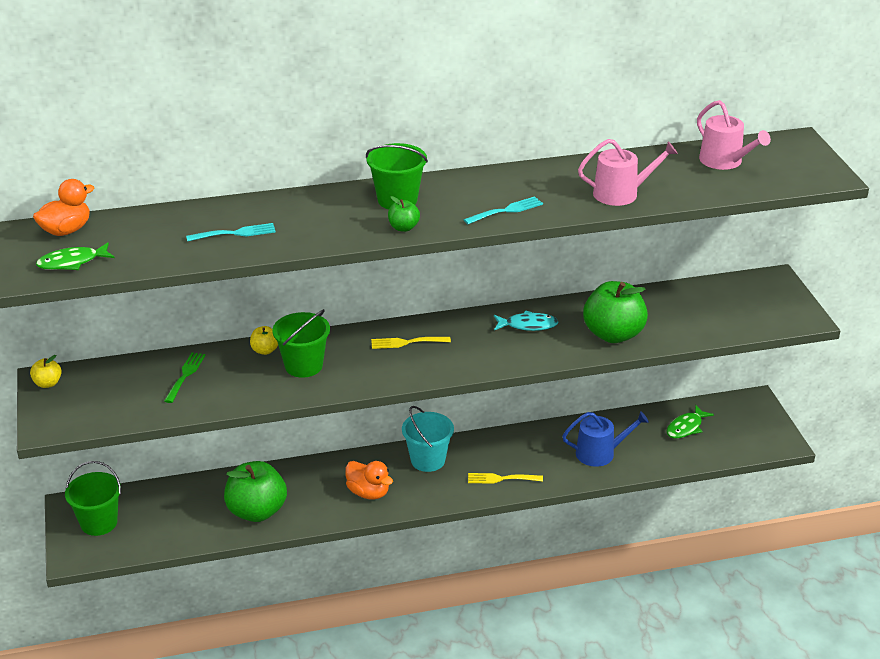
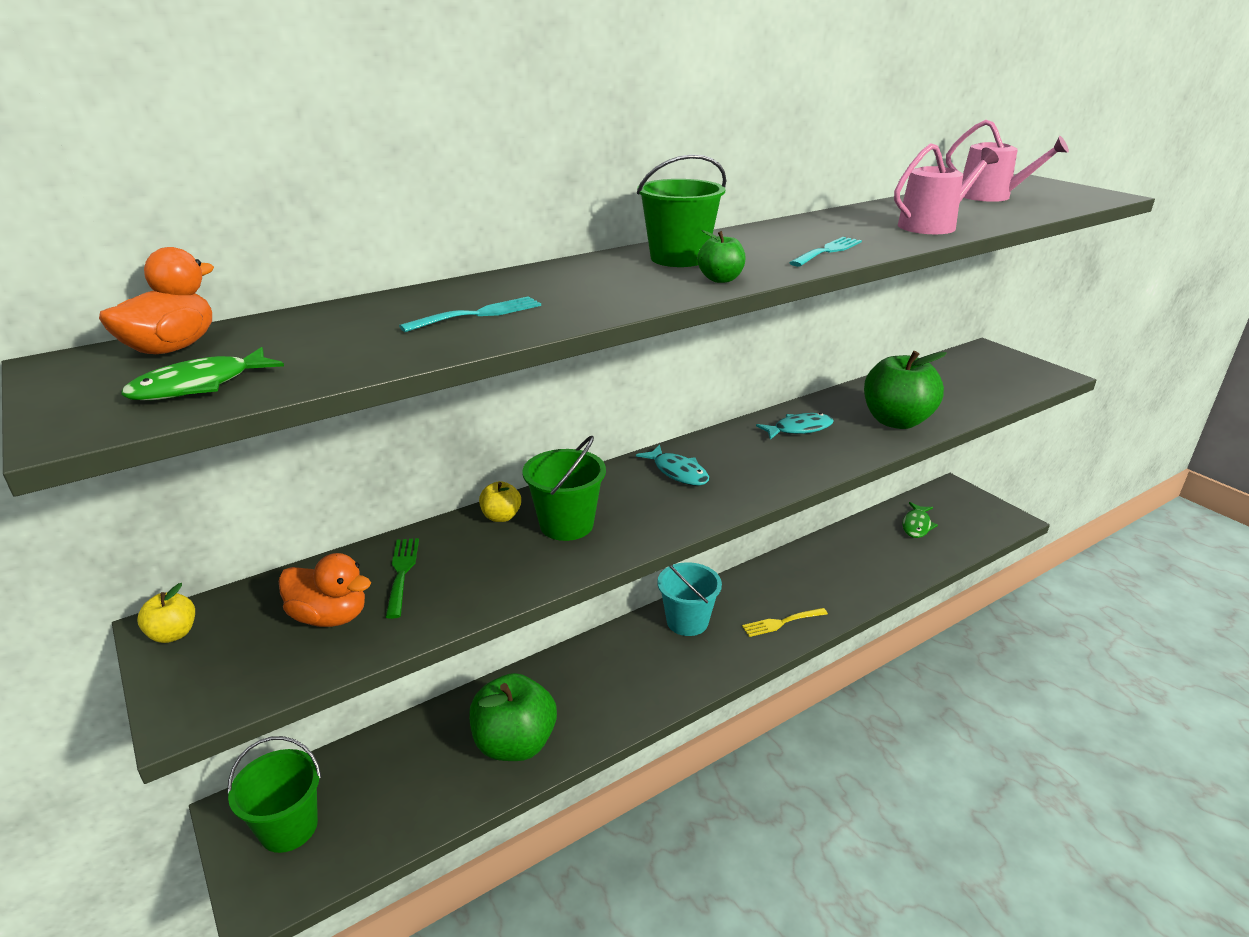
camera: 20 degrees left, 5 degrees down
(368, 492) = (643, 679): orange duck -> orange duck (330, 617)
(406, 342) = (678, 472): yellow fork -> turquoise fish
(600, 453) = (859, 569): blue watering can -> none

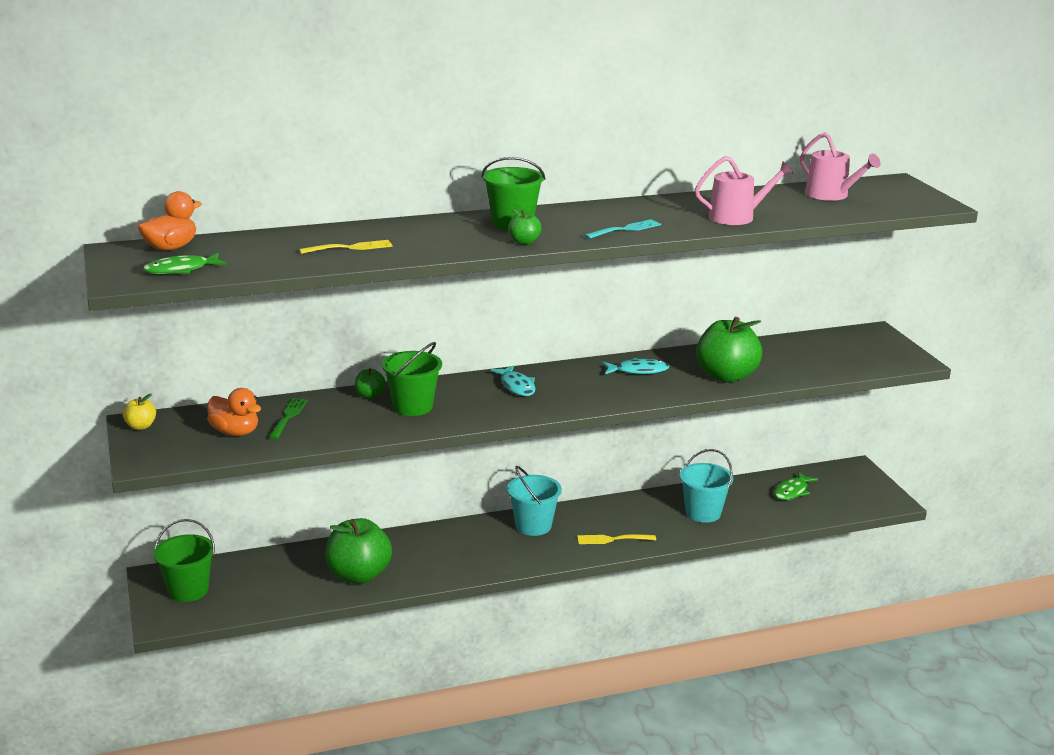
camera: 15 degrees right, 5 degrees down
(478, 314) = (350, 247): turquoise fork -> yellow fork
(501, 517) = (370, 395): yellow apple -> green apple
(851, 568) = (703, 513): none -> turquoise bucket

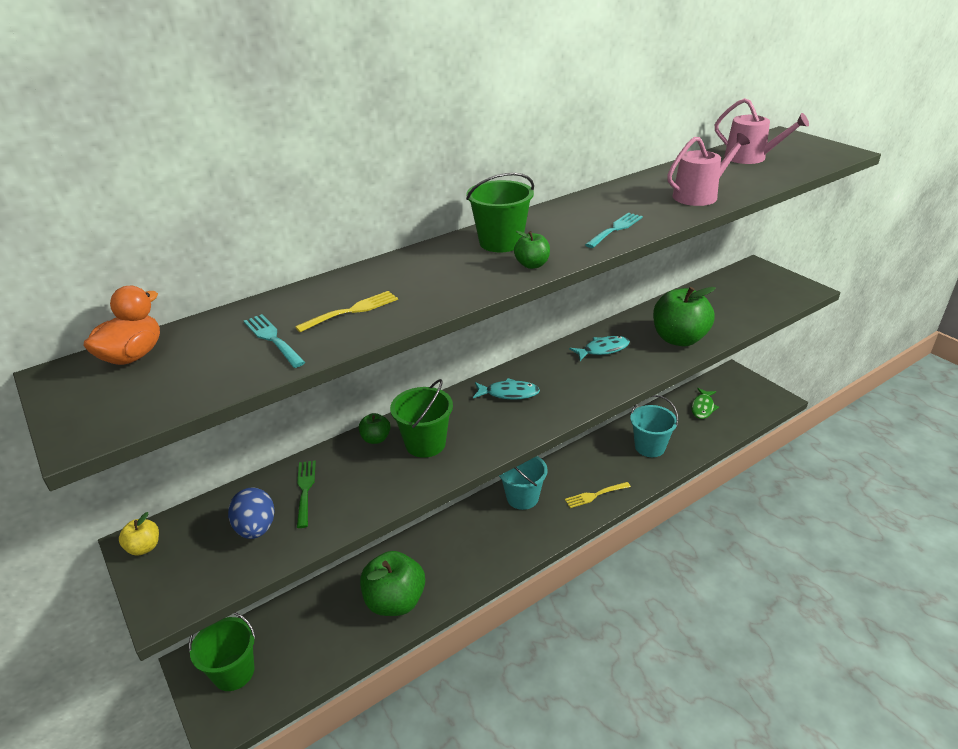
camera: 15 degrees left, 10 degrees up
(181, 270) = (159, 392): green fish -> none
(235, 432) = (256, 528): orange duck -> blue egg
(278, 254) = (272, 339): none -> turquoise fork
(517, 386) = (509, 393): turquoise fish -> turquoise fish turned 45 degrees counterclockwise

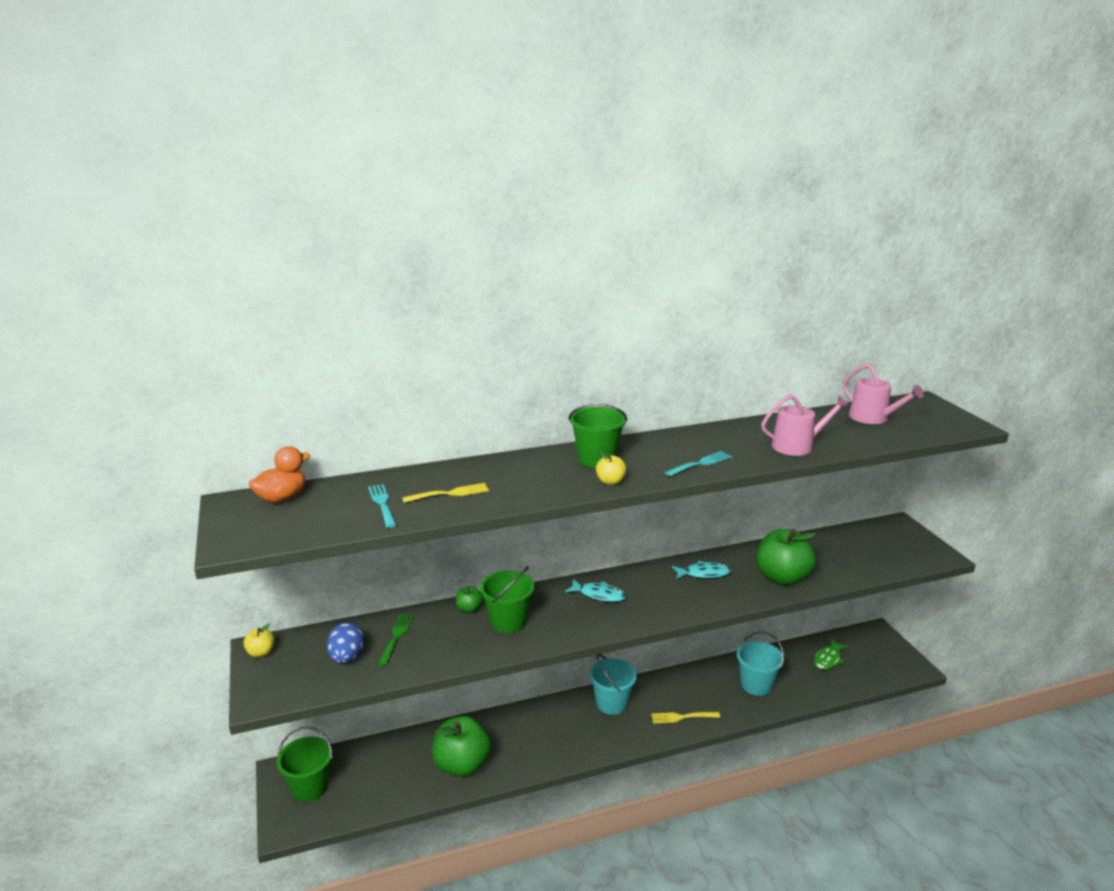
camera: 15 degrees right, 10 degrees down
(532, 265) = (610, 482): green apple -> yellow apple

